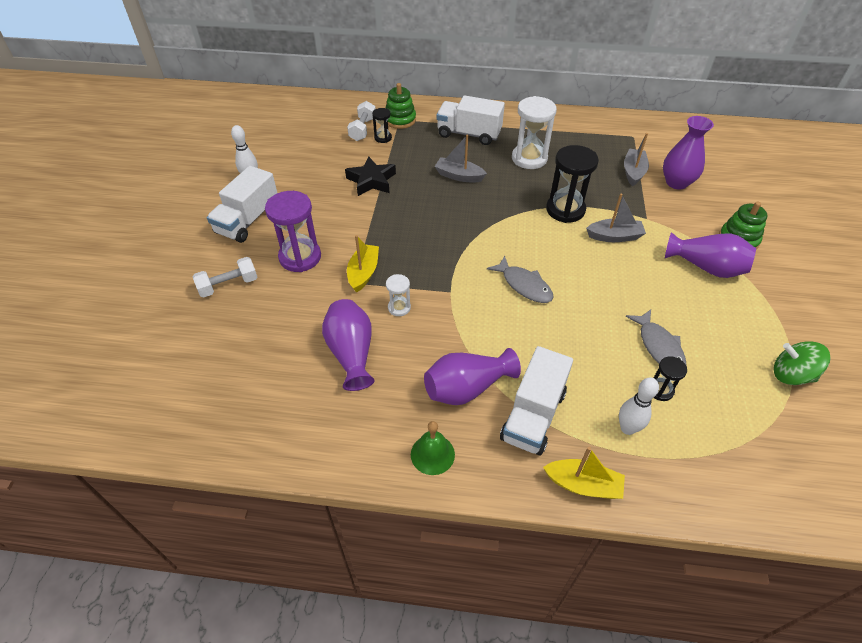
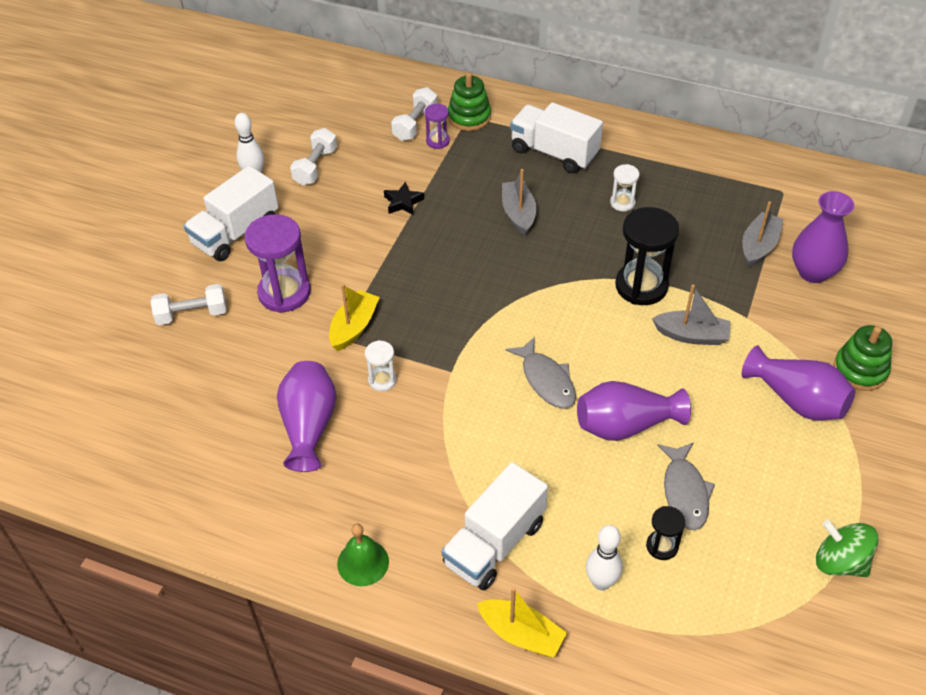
camera: 15 degrees right, 0 degrees up
(297, 167) = (315, 167): none -> white dumbbell
(371, 181) = (403, 202): black star -> black star, size x0.61
(383, 138) = (437, 141): black hourglass -> purple hourglass
(459, 176) = (518, 213): grey boat -> grey boat turned 45 degrees clockwise
(467, 388) = (428, 495): purple vase -> purple vase (625, 425)
(529, 158) = (622, 203): white hourglass -> white hourglass, size x0.51

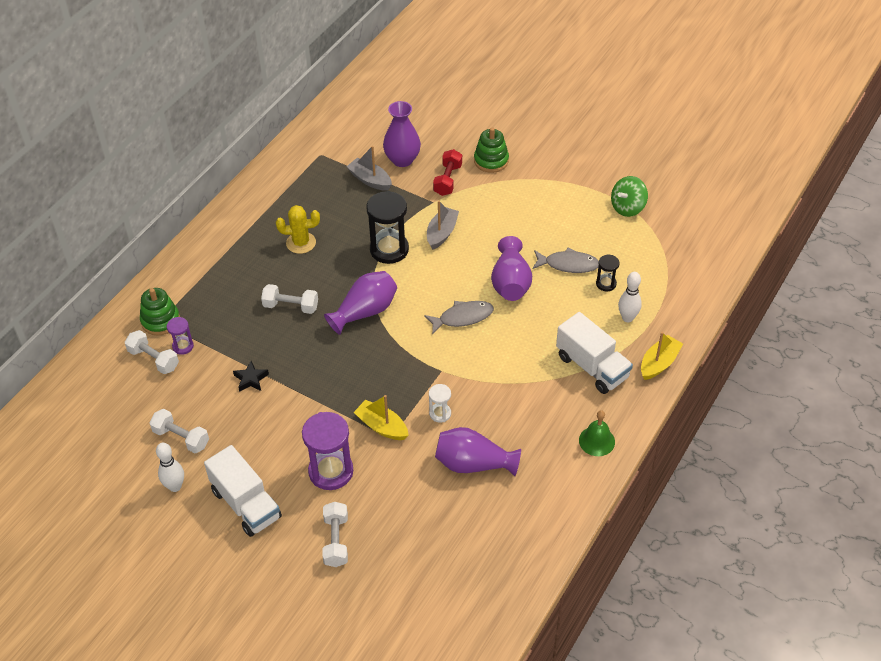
camera: 80 degrees left, 0 degrees up
(518, 213) = (291, 306): grey boat -> white dumbbell
(554, 153) = (228, 273): white truck -> none
(622, 203) = (301, 243): white hourglass -> yellow cactus
(796, 326) = (448, 180): none -> red dumbbell
(797, 400) = (508, 195): purple vase -> purple vase (365, 311)

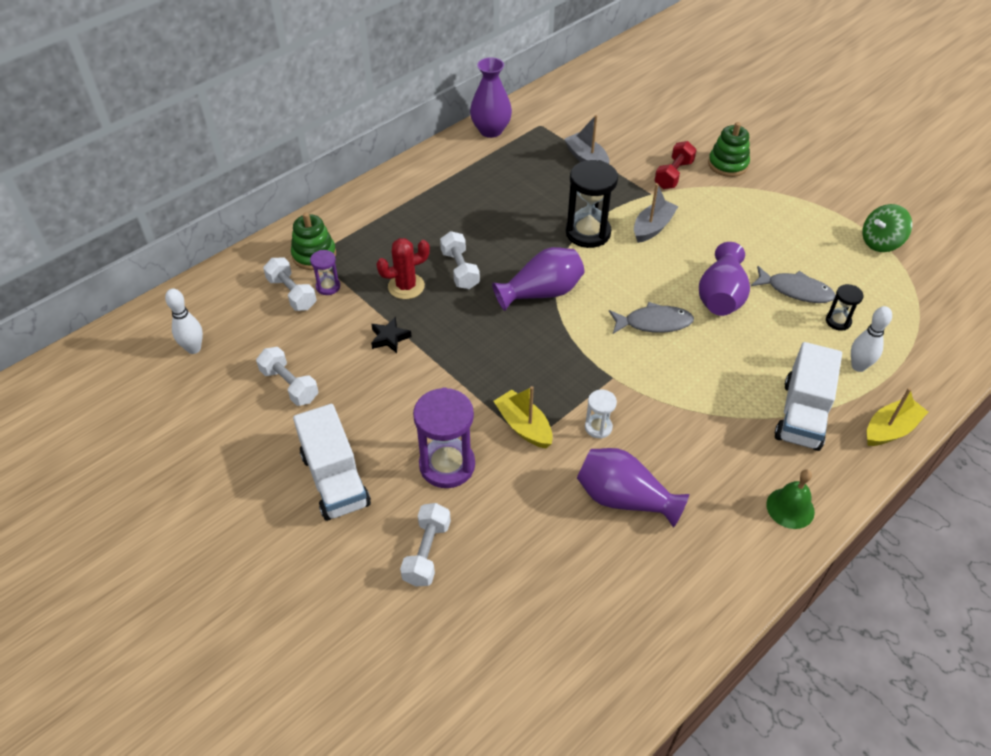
camera: 15 degrees right, 0 degrees up
(175, 486) = (262, 439): white bowling pin -> white bowling pin (194, 348)
(250, 331) = (406, 286): none -> red cactus
(291, 306) = (460, 269): white dumbbell -> white dumbbell turned 45 degrees clockwise
(301, 243) = (492, 207): yellow cactus -> none
(402, 160) = (628, 146): purple vase -> purple vase (491, 130)
(592, 367) = (802, 414): white truck -> white truck turned 45 degrees clockwise

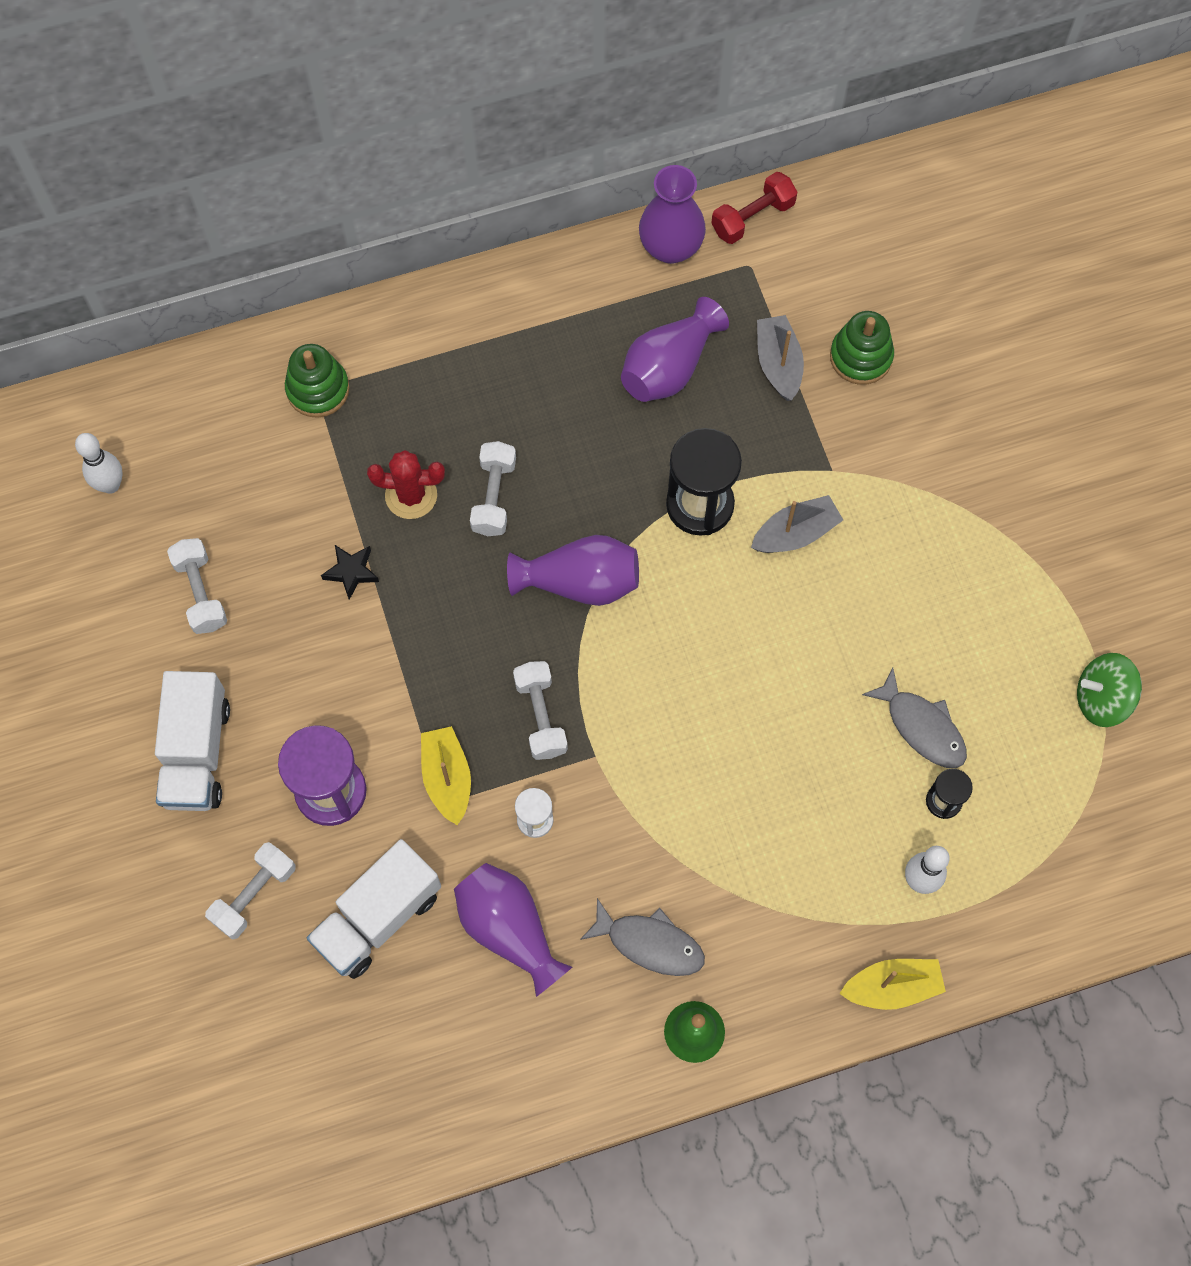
camera: 25 degrees right, 20 degrees up
(292, 293) = (262, 445): white dumbbell -> white dumbbell (540, 716)
(328, 286) = (312, 453): purple hourglass -> none
(654, 323) = (697, 695): grey fish -> grey fish (649, 943)
(673, 175) = (887, 447): red dumbbell -> red dumbbell (752, 217)
(721, 296) = (813, 692): purple vase -> purple vase (669, 367)
(728, 164) = (980, 460): green stacking toy -> green stacking toy (861, 357)
(802, 414) = (796, 916): white truck -> white truck (378, 917)

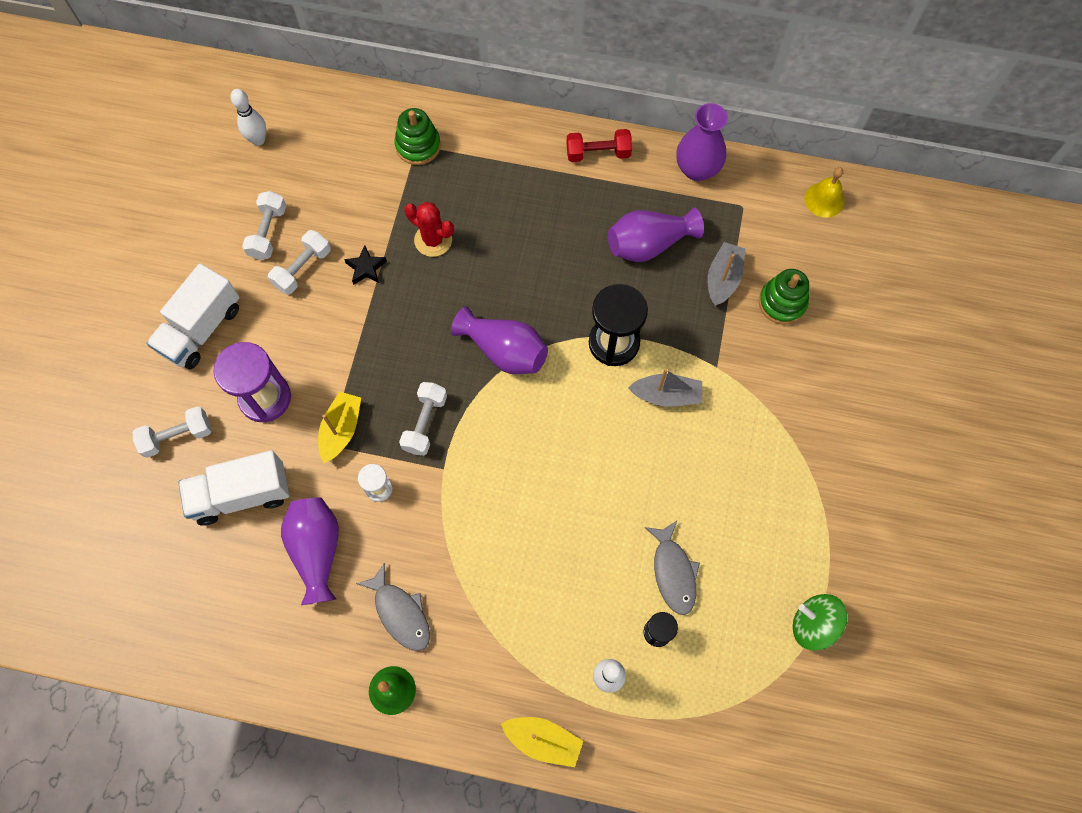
camera: 30 degrees right, 0 degrees up
(494, 496) = (484, 268): white dumbbell -> white dumbbell (302, 269)
(752, 217) = (763, 177): red dumbbell -> red dumbbell (598, 153)
(837, 210) = (824, 200): none -> yellow bell

